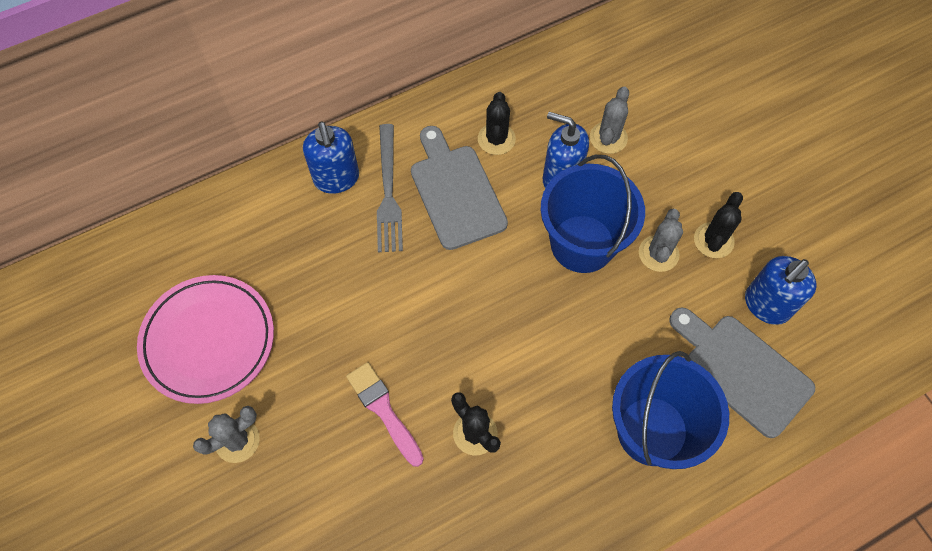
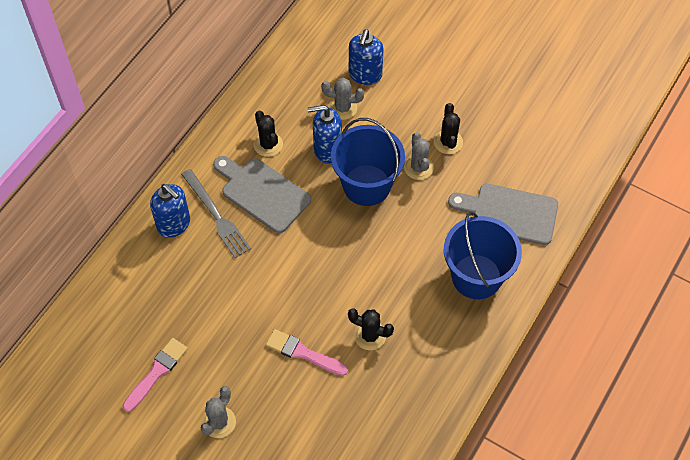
camera: 30 degrees left, 5 degrees down
(208, 341) = (156, 373): pink plate -> pink brush
(608, 138) = (342, 108): grey cactus -> grey cactus turned 75 degrees counterclockwise
(766, 305) = (502, 166): blue soap dispenser -> blue soap dispenser (365, 75)

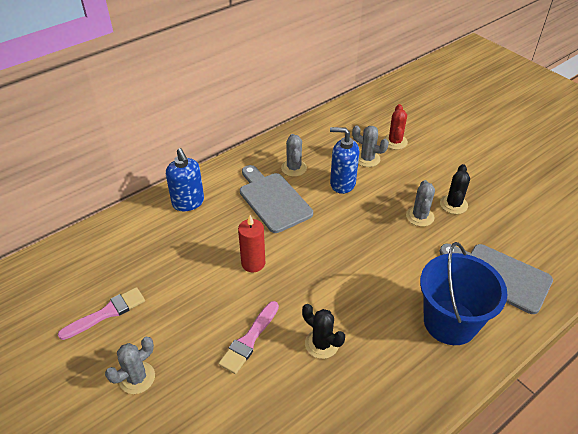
camera: 20 degrees right, 15 degrees down
(216, 216) = (226, 206): grey fork -> none
(268, 144) = (294, 168): black cactus -> grey cactus
(273, 274) = (253, 263): none -> red candle
(303, 353) = (249, 339): pink brush -> pink brush turned 105 degrees counterclockwise
(365, 75) = (395, 142): blue soap dispenser -> red cactus
(366, 185) = (367, 217): blue bucket -> none

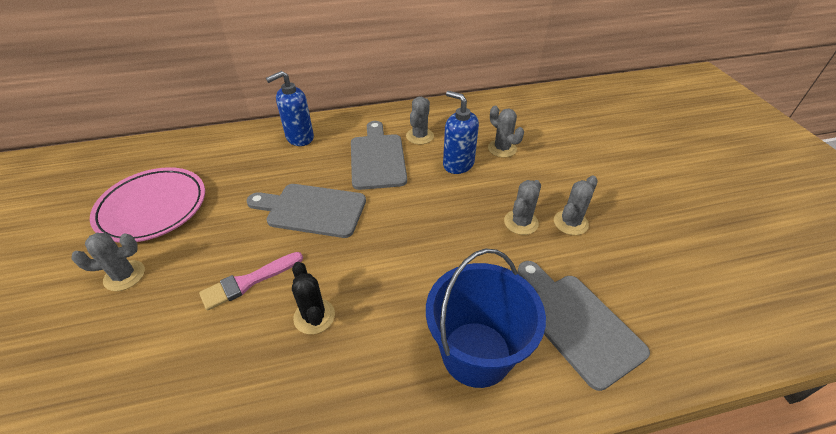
camera: 25 degrees right, 0 degrees up
(106, 313) = (153, 208): pink brush -> pink plate
(188, 202) = (299, 138): blue soap dispenser -> blue soap dispenser turned 60 degrees clockwise
(253, 263) = (312, 210): red candle -> grey cutting board
(395, 142) = (544, 141): red cactus -> none
(453, 204) = (570, 223): black cactus -> grey cactus

